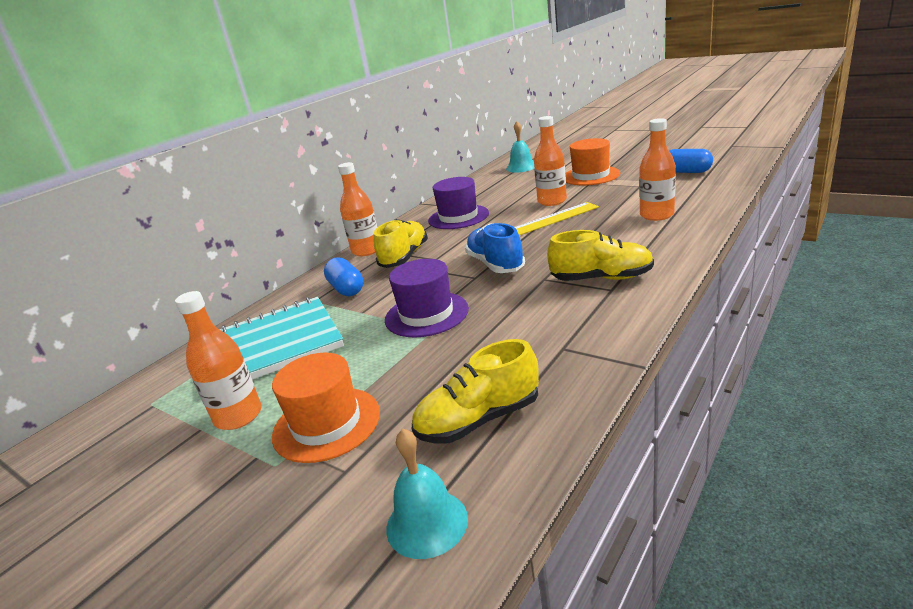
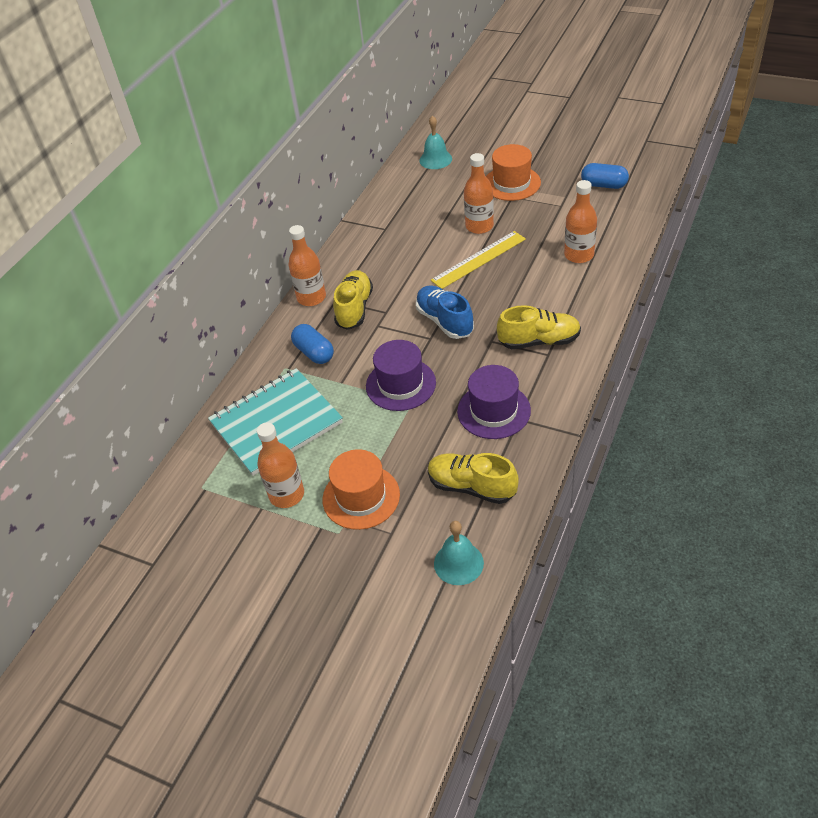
camera: 10 degrees left, 20 degrees up
(458, 217) = (390, 247): purple hat -> purple hat (493, 411)
(479, 420) = (471, 487): yellow shoe -> yellow shoe turned 60 degrees clockwise

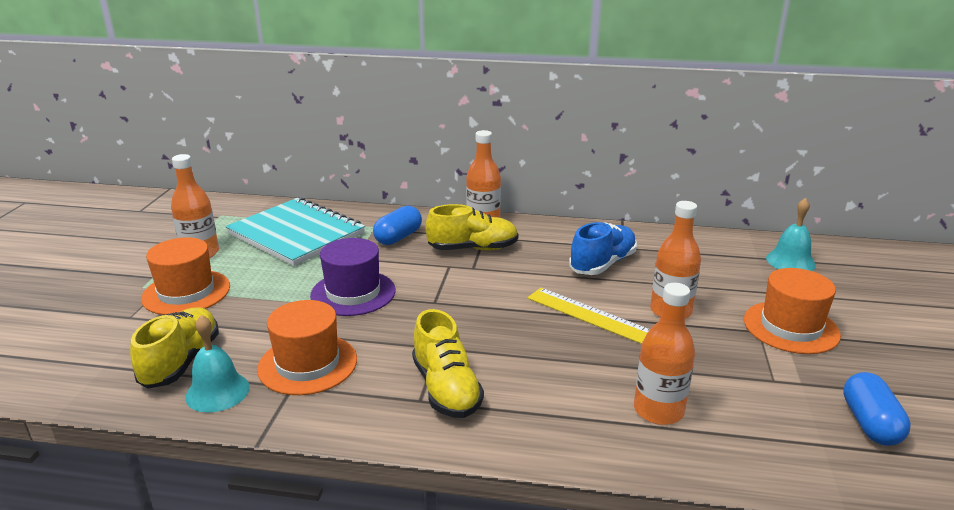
camera: 70 degrees right, 20 degrees down
(444, 321) = (467, 308): blue shoe -> blue shoe (602, 264)
(458, 563) = (68, 366): turquoise bell -> turquoise bell (217, 392)
(493, 411) = (307, 364): purple hat -> orange hat

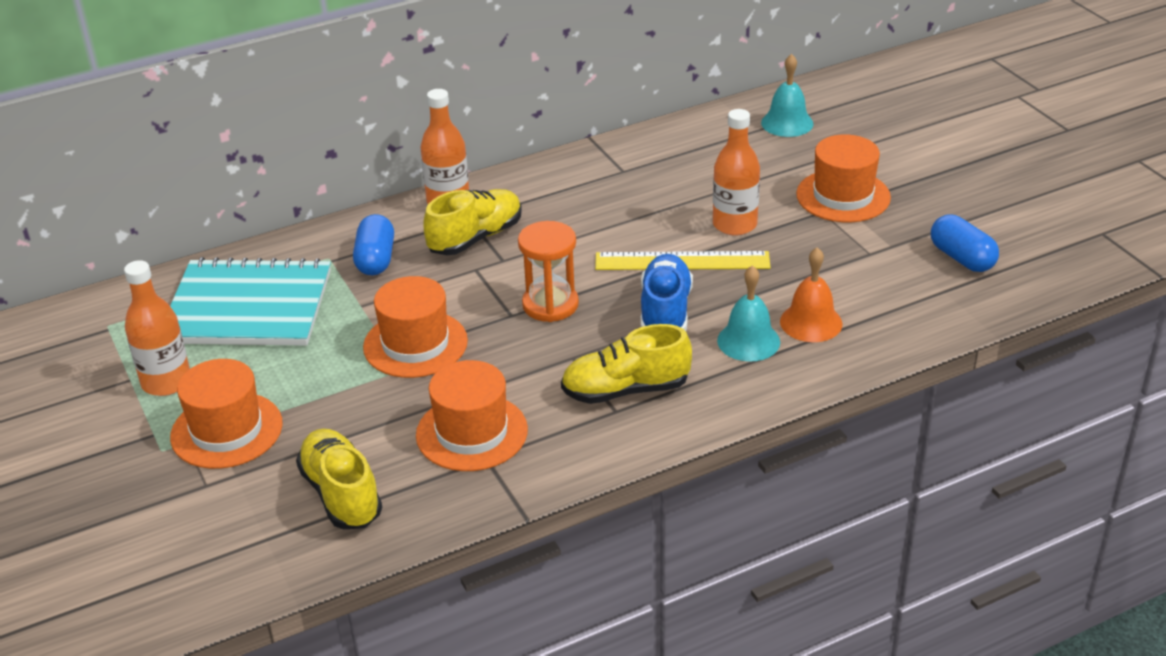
camera: 35 degrees left, 10 degrees up
(217, 392) = (422, 499): turquoise bell -> turquoise bell (748, 341)
(353, 293) = (415, 344): purple hat -> orange hat
(446, 389) = (625, 390): yellow shoe -> yellow shoe turned 135 degrees clockwise
(468, 307) = (550, 305): none -> orange hourglass
(602, 264) = (624, 199): blue shoe -> blue shoe (665, 313)
(658, 410) = (811, 322): orange bottle -> orange bell

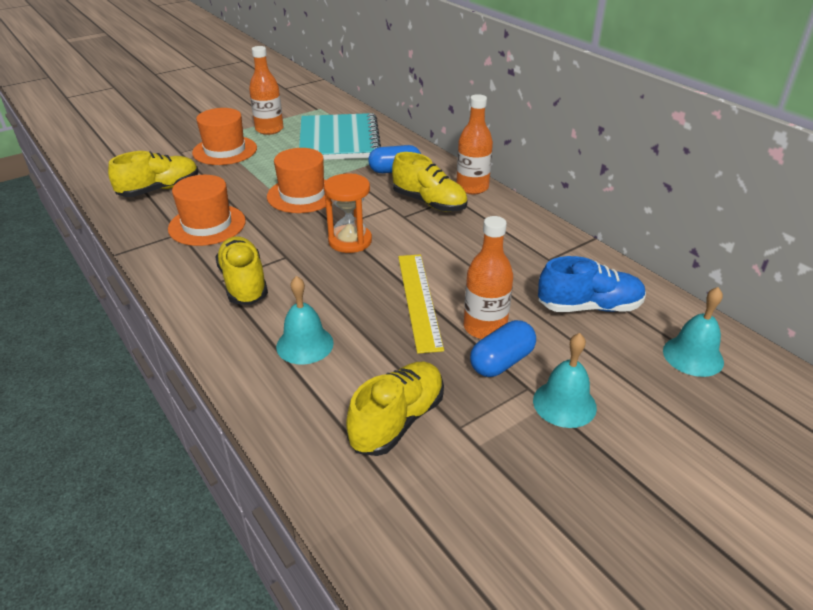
camera: 80 degrees right, 0 degrees up
(665, 313) = (343, 296): blue shoe -> blue shoe (589, 307)
(811, 322) = (333, 384): orange bell -> none
(843, 196) = (564, 403): orange hat -> turquoise bell
(862, 286) = (397, 420): none -> yellow shoe
(962, 258) = (468, 513): blue capsule -> blue capsule (501, 362)

